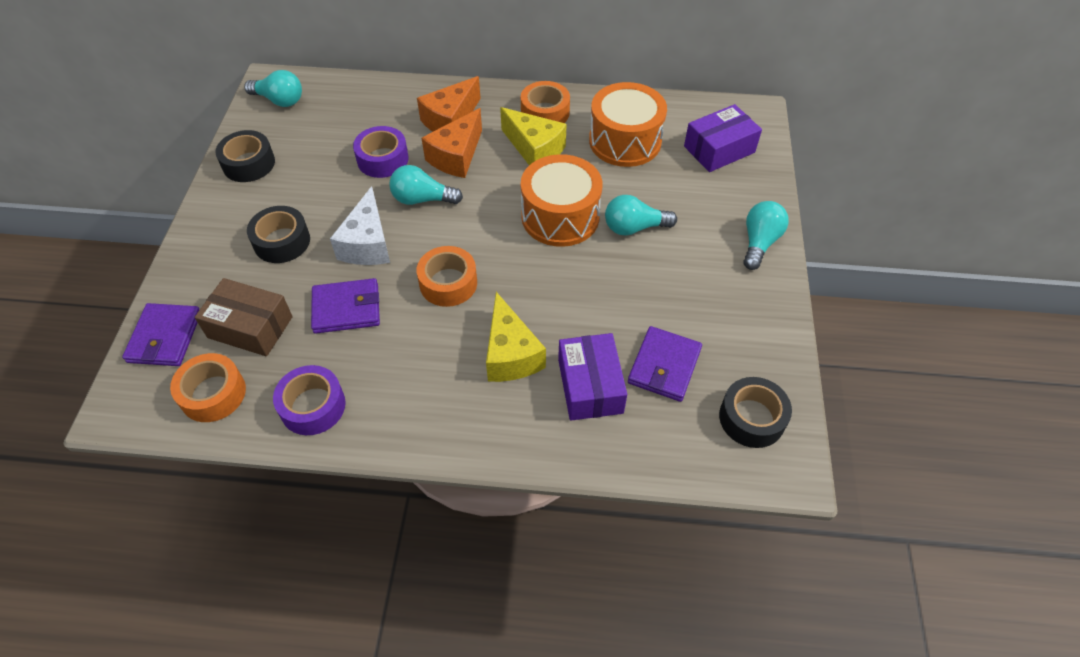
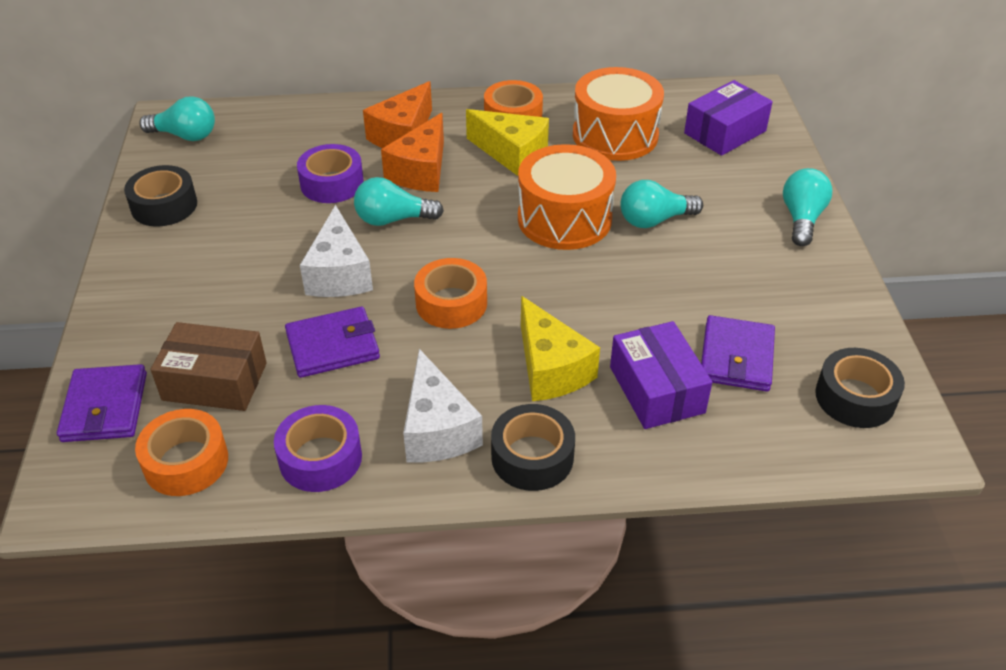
camera: 10 degrees left, 10 degrees down
(282, 241) = (230, 284): black tape -> black tape (532, 457)
(407, 395) = (437, 429): none -> white cheese

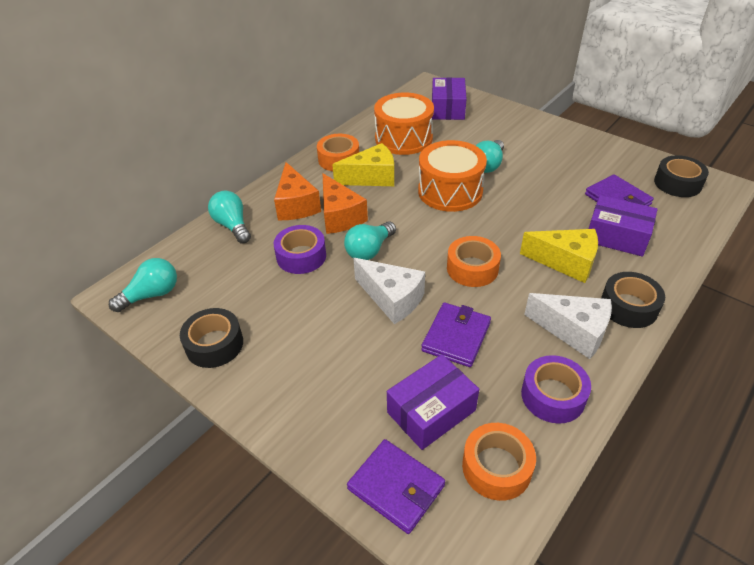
camera: 45 degrees left, 0 degrees up
(215, 381) = (431, 411): brown box -> purple box
(801, 219) = (539, 126): turquoise light bulb -> turquoise light bulb (232, 226)

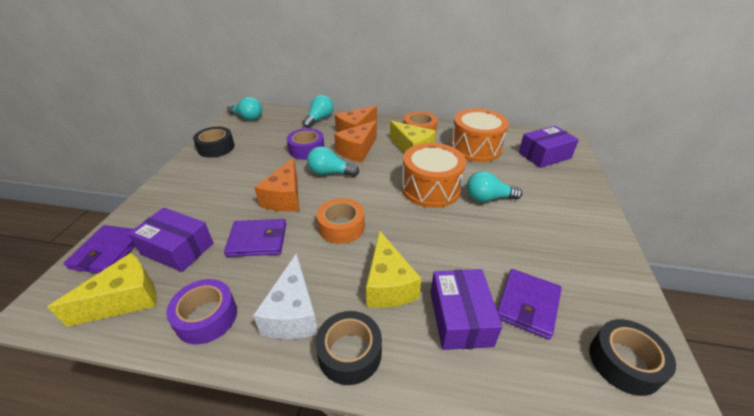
camera: 60 degrees right, 5 degrees down
(392, 299) = (285, 197): white cheese -> orange cheese
(496, 467) = (125, 299): orange tape -> yellow cheese

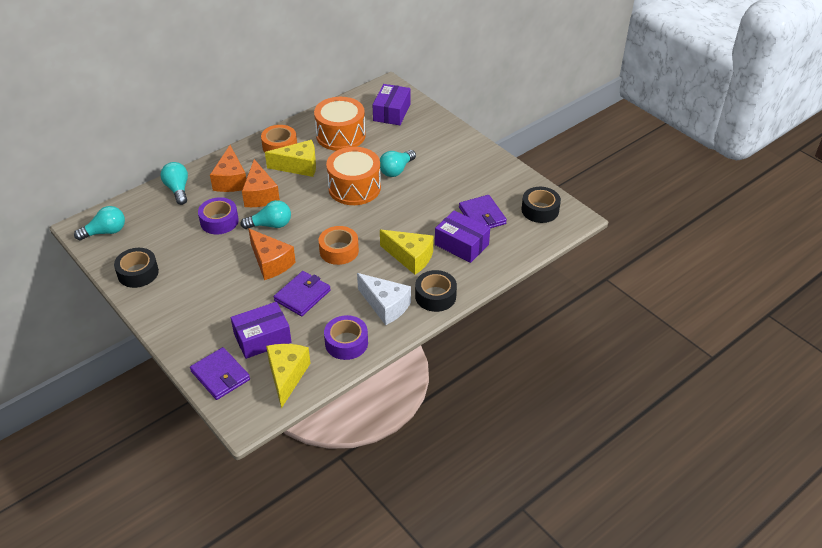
camera: 50 degrees left, 5 degrees up
(330, 173) = (270, 225): turquoise light bulb -> turquoise light bulb turned 150 degrees counterclockwise

